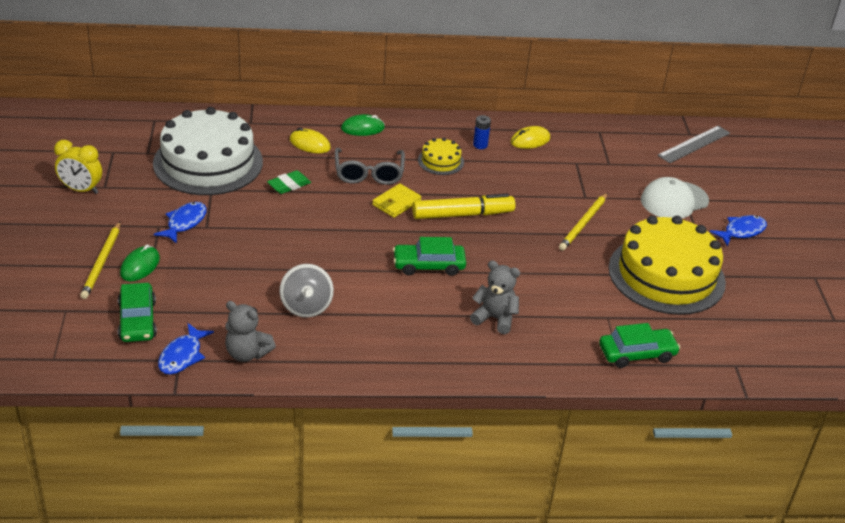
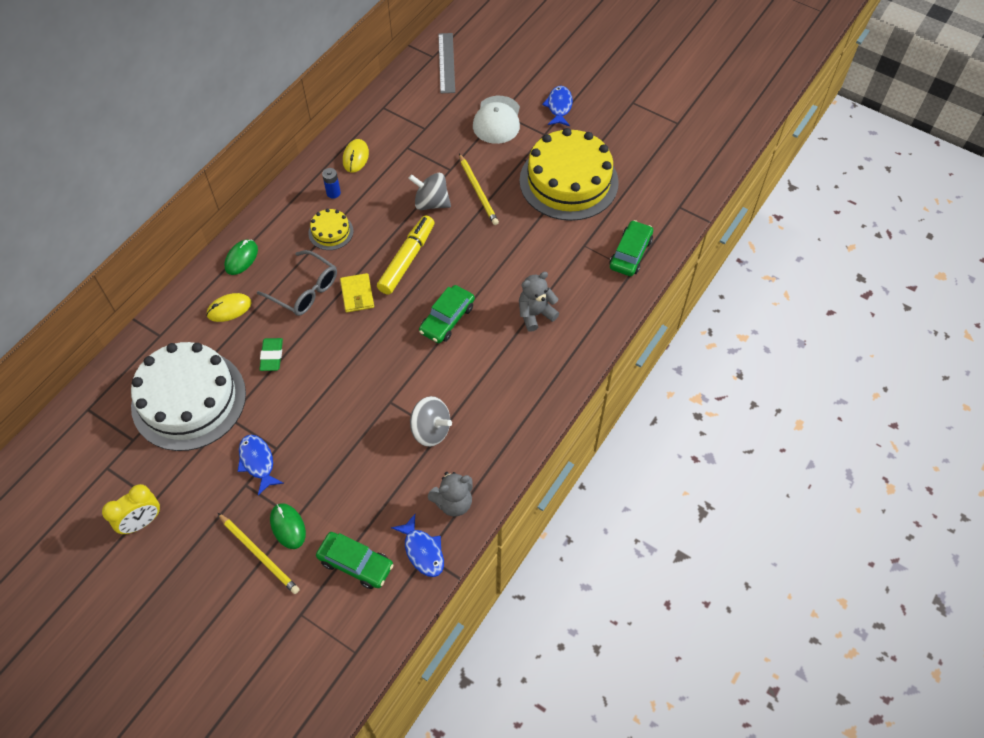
camera: 50 degrees left, 20 degrees up
(536, 202) = (431, 203): none -> grey spinning top

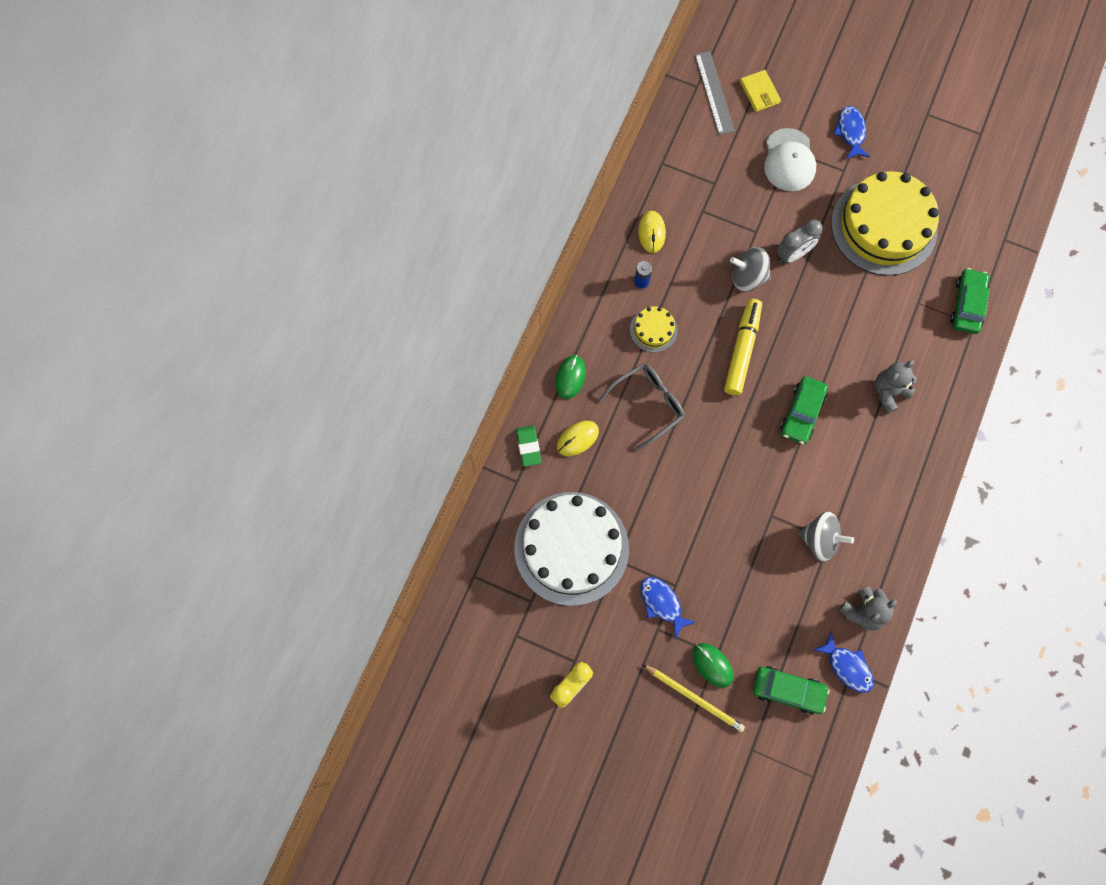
camera: 10 degrees left, 15 degrees up
(272, 356) = (638, 485): green eraser -> green eraser (528, 446)
(305, 290) = (648, 404): grey glasses -> grey glasses turned 60 degrees counterclockwise
(357, 294) = (703, 400): yellow wallet -> yellow wallet (759, 92)
(478, 191) = (793, 254): yellow pencil -> grey clock

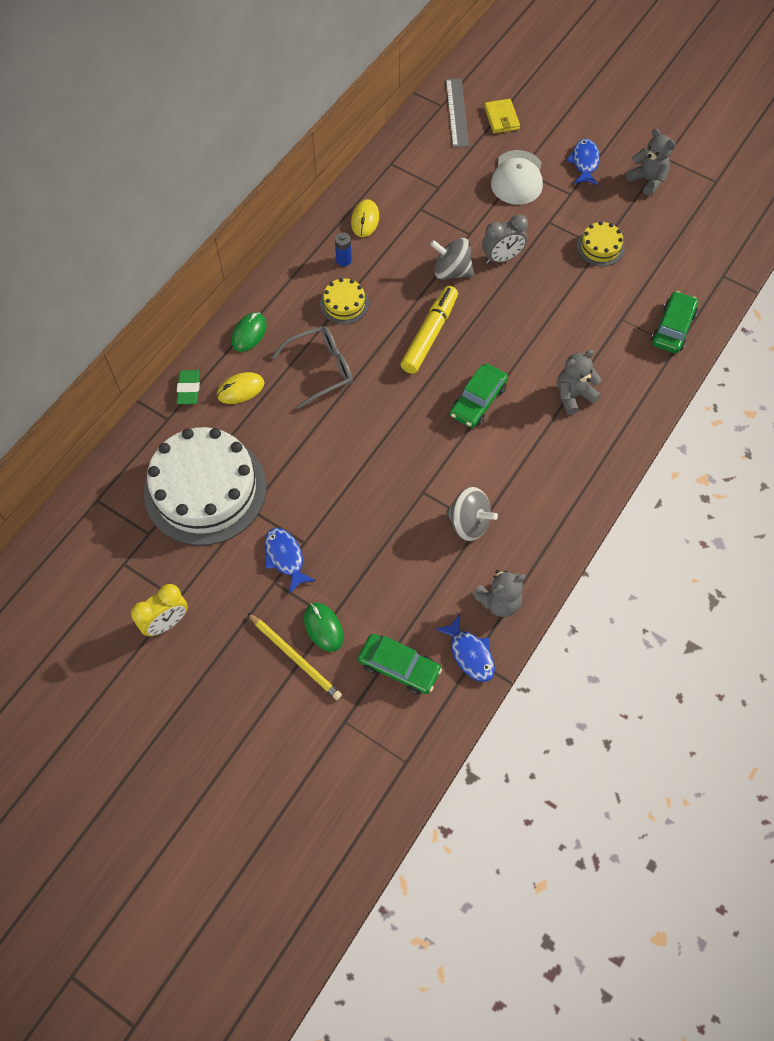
camera: 10 degrees right, 10 degrees down
(883, 226) = (600, 247): yellow cake -> yellow cake, size x0.44
(915, 143) = (647, 180): none -> grey teddy bear

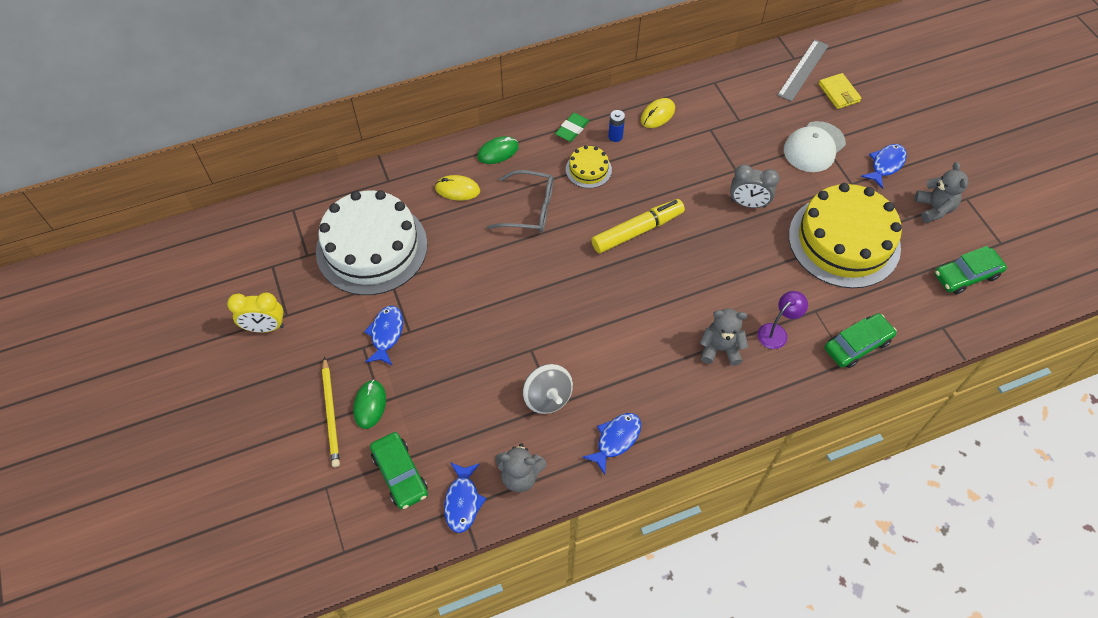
camera: 35 degrees right, 5 degrees down
(189, 389) = (421, 168): green eraser -> green eraser (572, 129)
(451, 271) = (696, 191): grey spinning top -> none
(478, 401) = (634, 305): green car -> green car (966, 275)
(501, 118) = (839, 93): yellow wallet -> yellow wallet turned 45 degrees counterclockwise
(551, 522) = (616, 440): none -> blue fish
(600, 247) = (844, 241): yellow cake -> yellow cake, size x2.28
(606, 354) = (776, 332): none -> purple lamp

